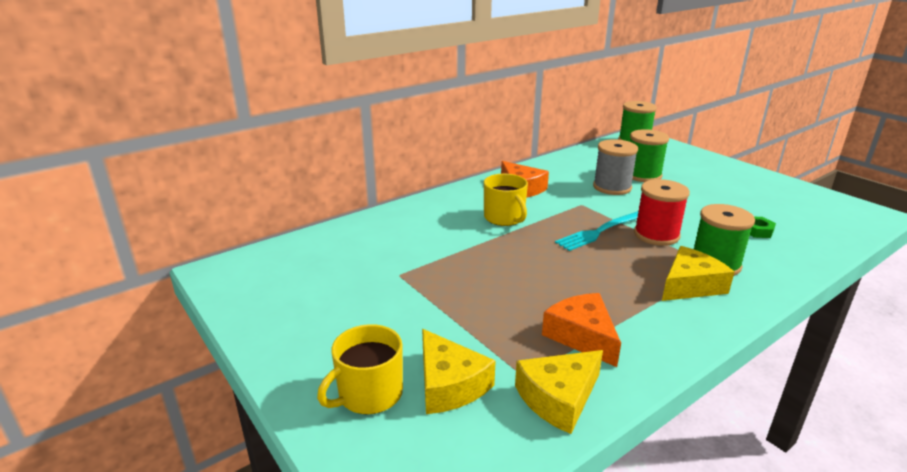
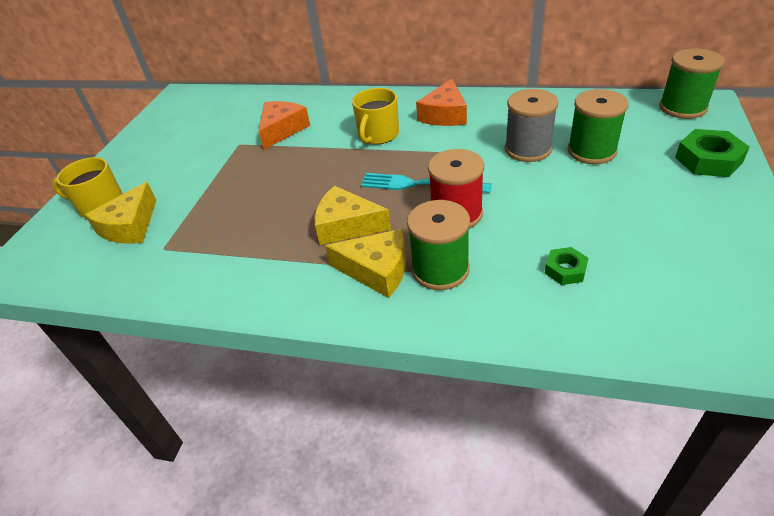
camera: 55 degrees right, 15 degrees up
(558, 398) = (148, 273): yellow cheese -> yellow cheese (346, 225)
(582, 336) = (233, 250): orange cheese -> orange cheese (282, 130)
(695, 159) = (708, 160): none -> green nut

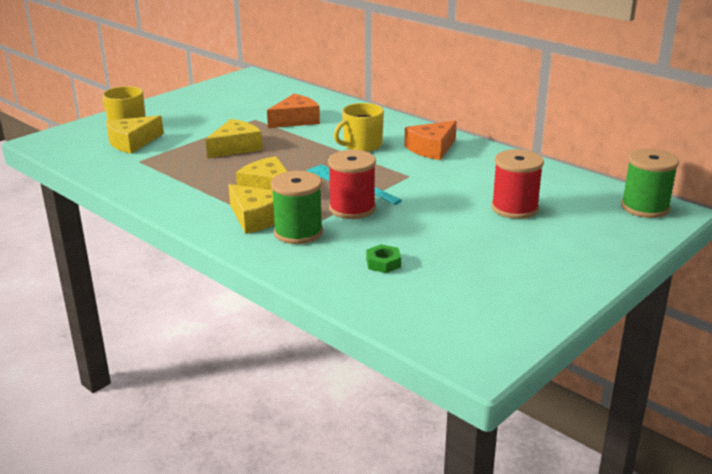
camera: 25 degrees right, 15 degrees down
(256, 186) = (235, 147): none -> yellow cheese
(528, 149) = (464, 190): grey spool -> none
(591, 151) = (514, 208): green spool -> red spool
(708, 160) = (604, 245): green nut -> none

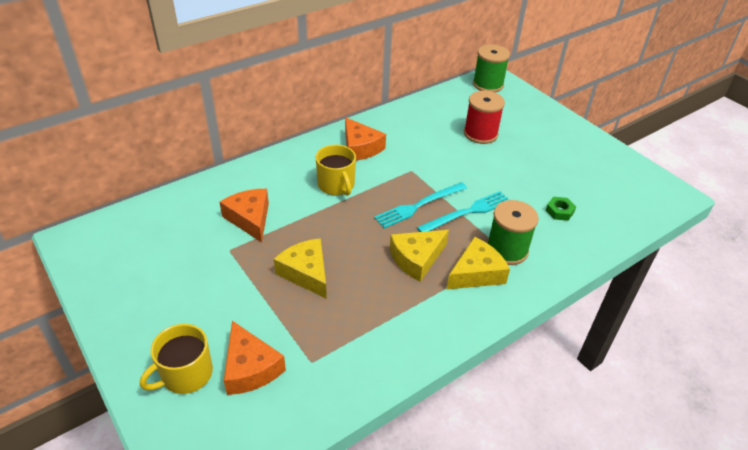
camera: 80 degrees left, 15 degrees up
(132, 142) = (250, 368): yellow cheese -> orange cheese
(352, 208) = (467, 212): red spool -> turquoise fork

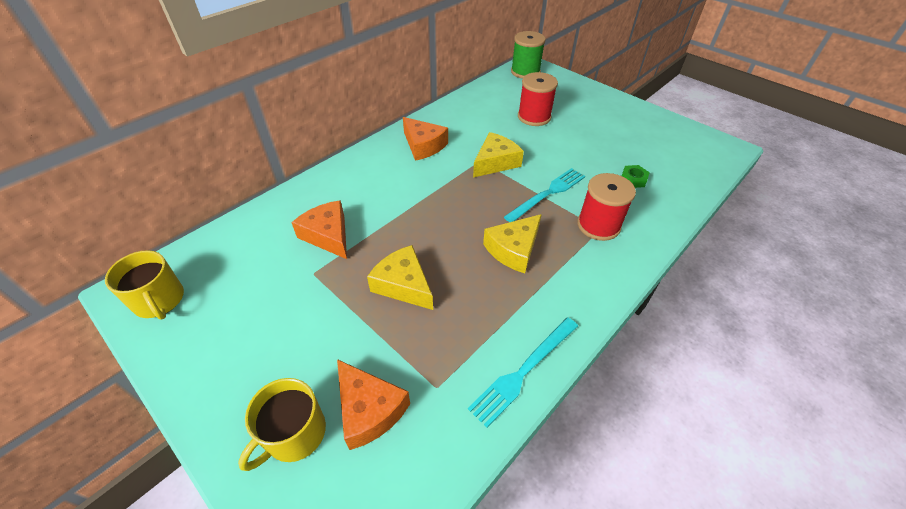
camera: 10 degrees left, 5 degrees up
(336, 185) = (410, 186): yellow mug -> yellow mug (159, 300)
(419, 206) = (498, 194): turquoise fork -> turquoise fork (523, 371)
(476, 273) = (577, 254): yellow cheese -> yellow cheese (495, 162)
(507, 250) = (598, 225): green spool -> red spool

